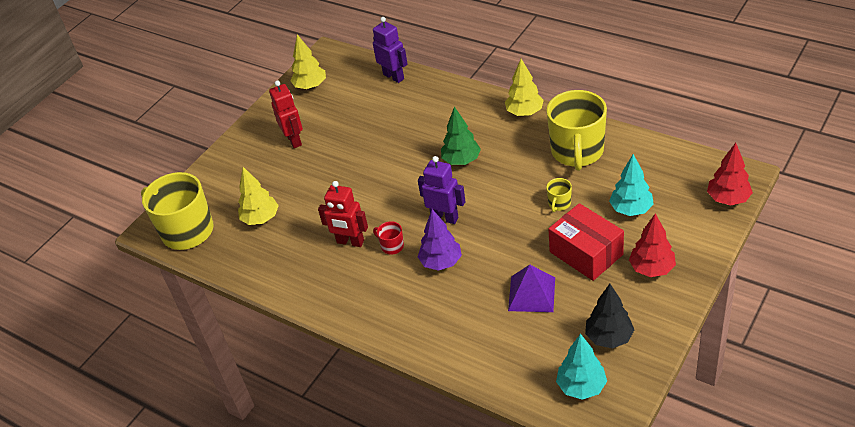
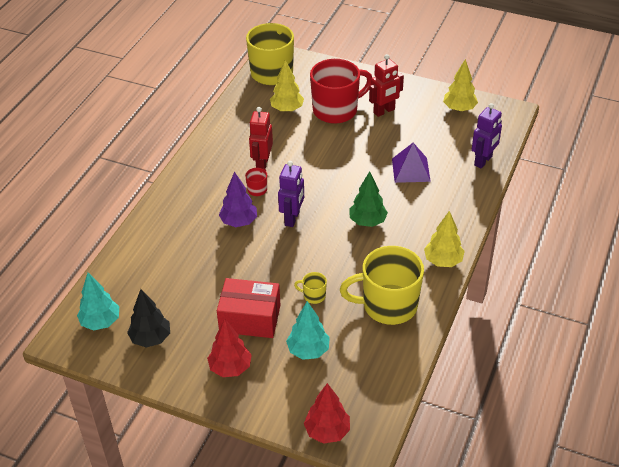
camera: 75 degrees right, 0 degrees up
(278, 177) = (336, 110): none -> red mug
(531, 294) = (202, 283): purple pyramid -> purple pyramid (411, 170)
(586, 253) = (250, 318): red box -> red box turned 60 degrees clockwise

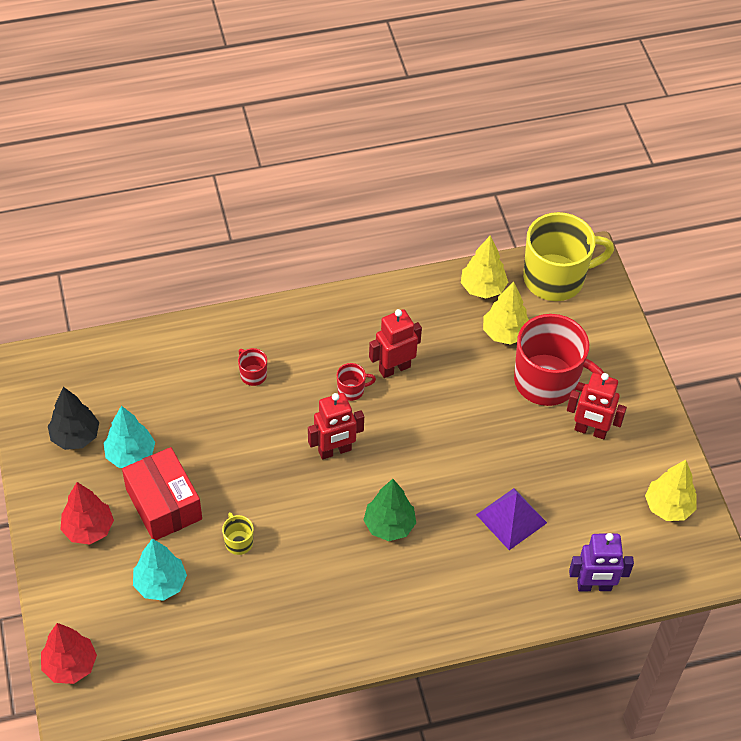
camera: 50 degrees right, 10 degrees up
(100, 322) = (64, 381): turquoise tree -> turquoise tree (130, 455)
(198, 227) = (252, 374): none -> red mug
(239, 222) = (289, 405): purple tree -> none
(292, 218) = (335, 451): purple robot -> red robot
(388, 305) = (278, 621): yellow mug -> none
(443, 261) = (388, 637): yellow tree -> yellow tree (482, 288)

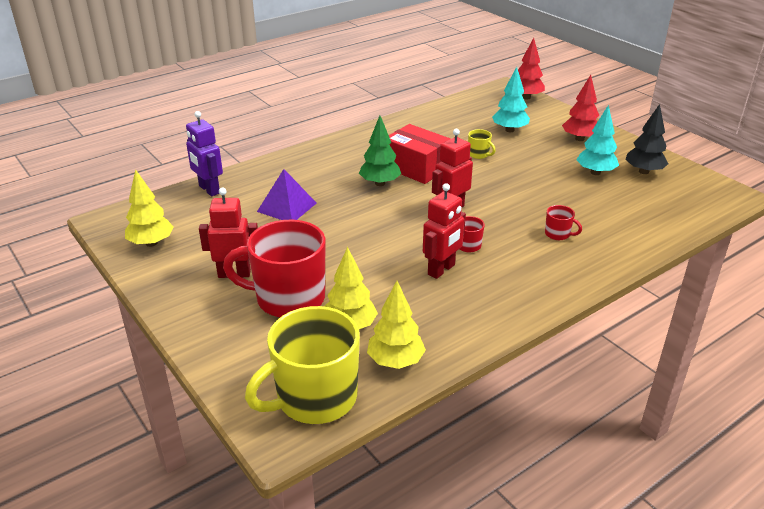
camera: 160 degrees right, 20 degrees down
(164, 504) = (545, 158): red box -> red box (416, 167)
(594, 586) = (209, 190): purple robot -> purple robot turned 105 degrees counterclockwise

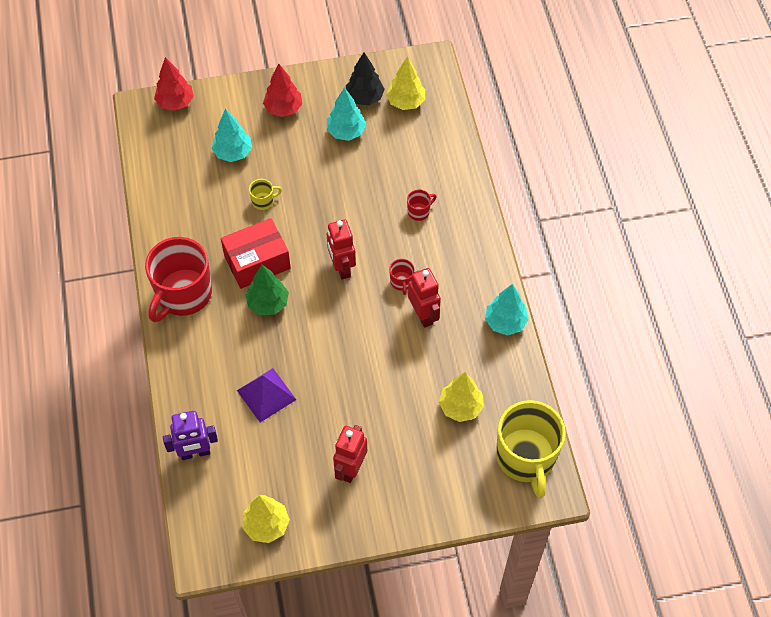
camera: 65 degrees left, 25 degrees up
(288, 298) = (405, 438): red mug -> red mug (183, 295)
(395, 361) = (512, 392): yellow tree -> yellow tree (406, 102)
(482, 329) = (505, 322): none -> turquoise tree

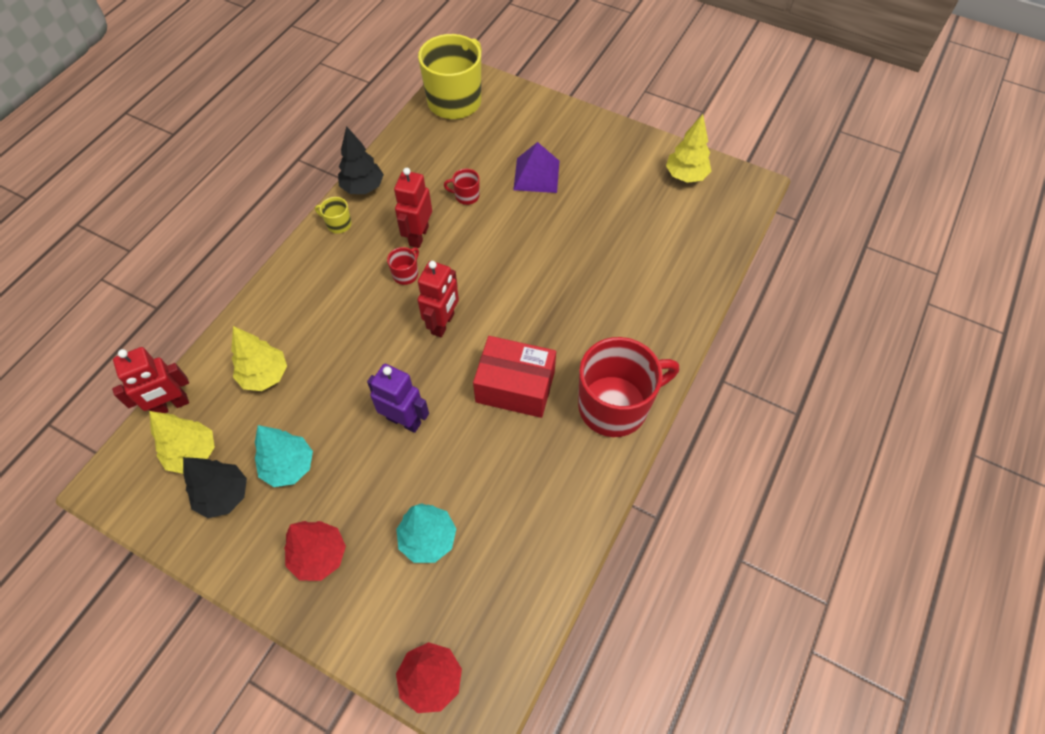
camera: 140 degrees left, 0 degrees up
(195, 453) = (706, 258): purple robot -> purple robot (404, 420)
(263, 201) = (450, 450): yellow mug -> yellow mug (338, 224)
(266, 395) = (609, 263): purple pyramid -> purple pyramid (536, 175)
(268, 303) = (540, 338): green tree -> none
(351, 468) = (588, 171): red robot -> red robot (171, 405)
(419, 211) = (320, 325): red mug -> red mug (466, 196)
(460, 407) = (464, 156): yellow tree -> yellow tree (265, 376)
(505, 322) = (363, 187): turquoise tree -> black tree

